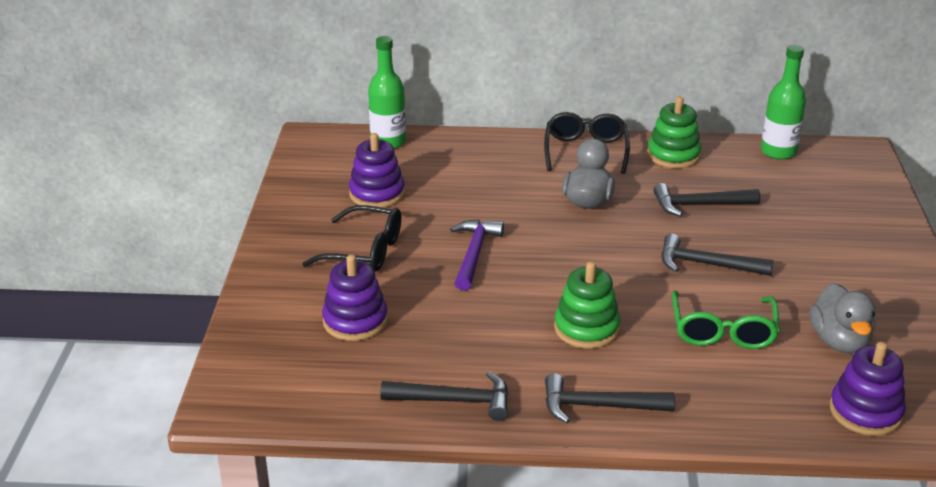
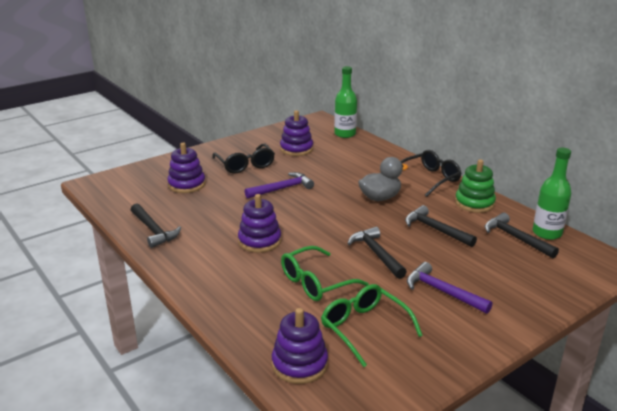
camera: 50 degrees right, 5 degrees down
(586, 328) = (259, 241): green stacking toy -> purple stacking toy
(598, 406) = (194, 269): black hammer -> black hammer (515, 238)
(820, 263) = (442, 291): none -> purple hammer
(839, 341) = (364, 328): grey duck -> green glasses

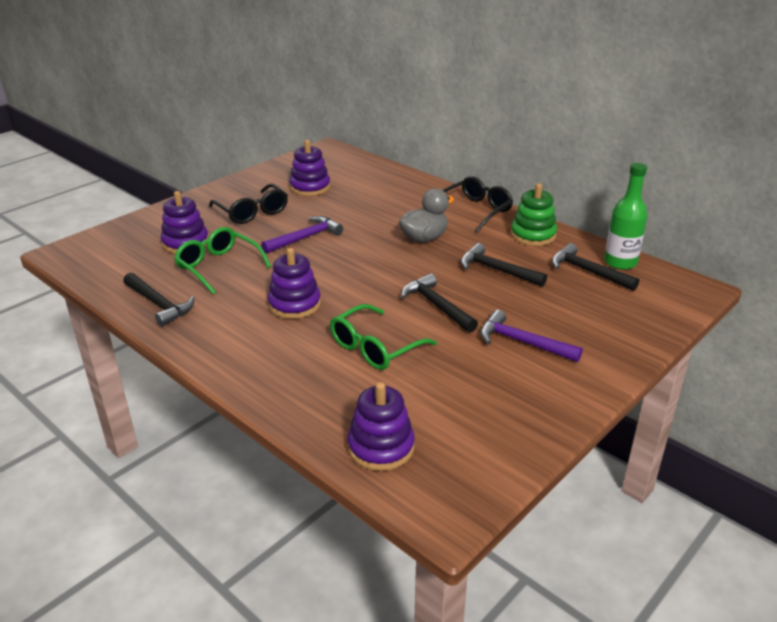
camera: 10 degrees left, 5 degrees up
(345, 134) = (363, 164): green bottle -> none
(364, 328) = (444, 395): green glasses -> green glasses (218, 266)

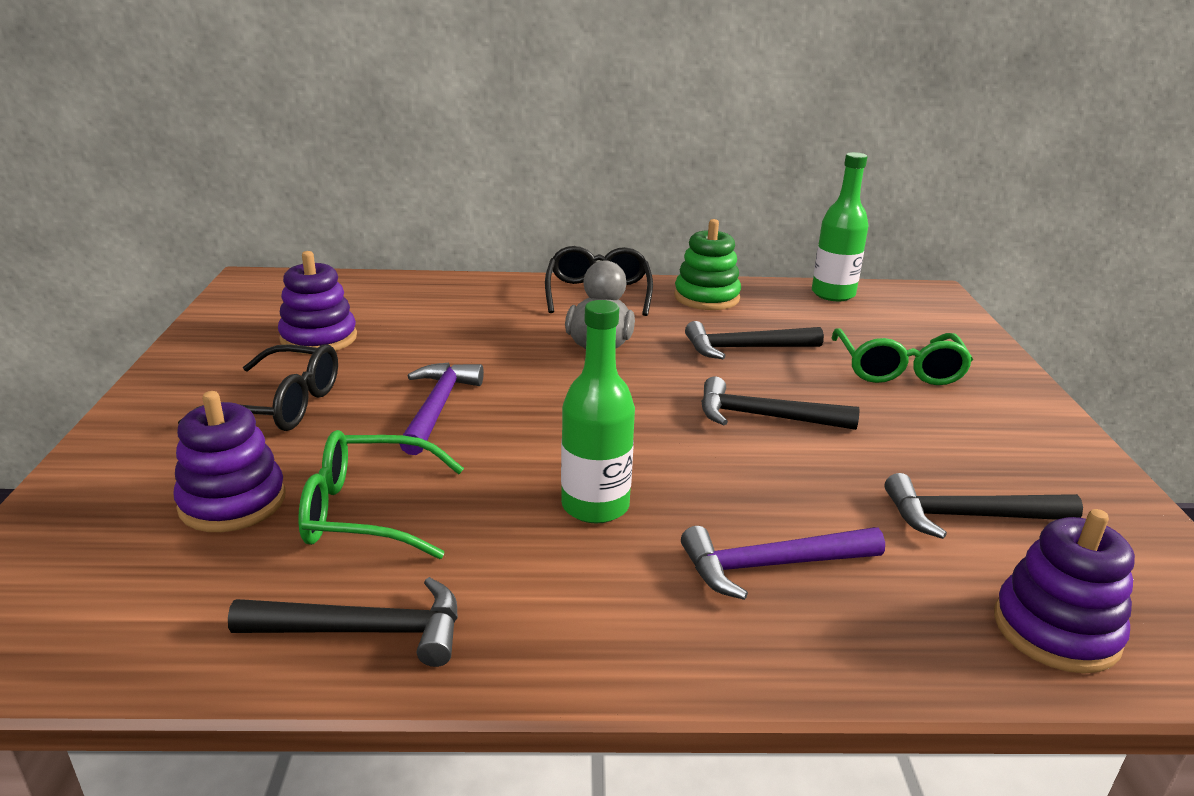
camera: 45 degrees left, 5 degrees down
(294, 304) = (595, 506): purple stacking toy -> green bottle
(375, 348) = (802, 506): green glasses -> green glasses (898, 370)
(522, 342) = (918, 413): purple hammer -> purple hammer (771, 566)
(588, 271) = (825, 314): black hammer -> black hammer (968, 517)

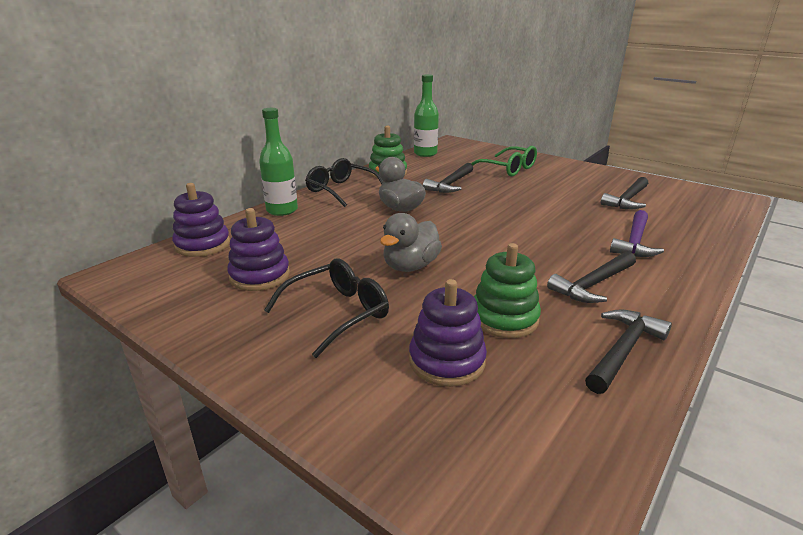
camera: 50 degrees left, 0 degrees up
(367, 511) = (504, 318): green glasses -> green stacking toy
(438, 407) = (410, 266): purple hammer -> grey duck
(595, 506) = (556, 259): green bottle -> green bottle (282, 210)
(764, 417) = (517, 202): black hammer -> black hammer (593, 284)
(1056, 630) = (705, 215): purple stacking toy -> purple stacking toy (203, 245)

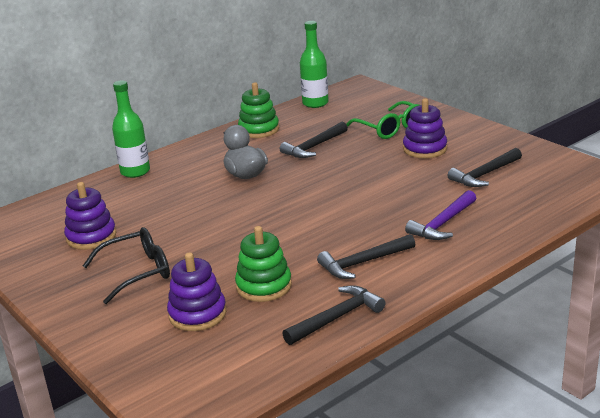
camera: 15 degrees right, 0 degrees up
(203, 245) = (55, 205): purple stacking toy -> purple stacking toy (425, 149)
(341, 190) = (201, 150): black glasses -> none
(410, 266) = (218, 236): grey duck -> none

